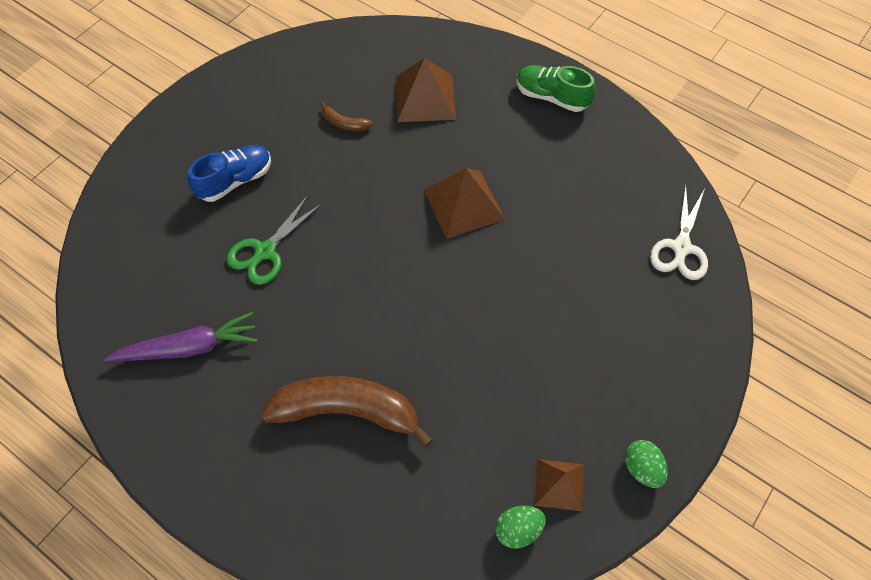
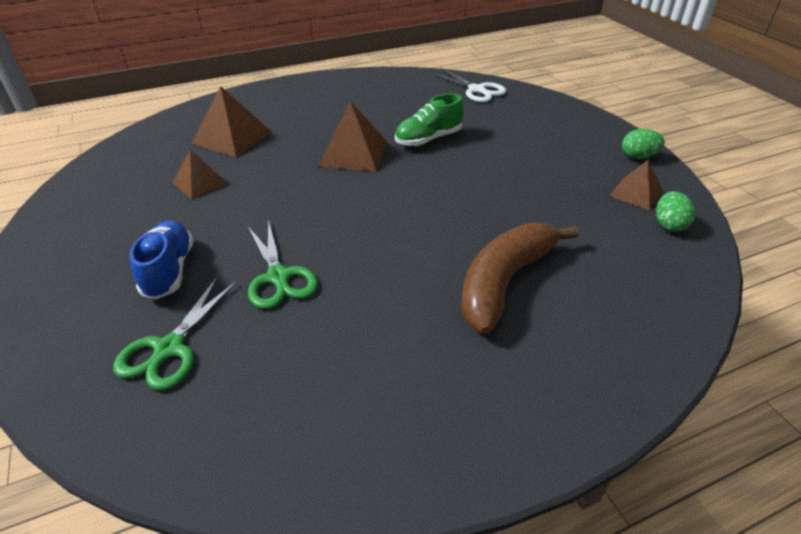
camera: 60 degrees left, 20 degrees down
(168, 234) = (169, 348): none -> green scissors
(189, 348) = (339, 381): purple carrot -> none
(344, 123) = (199, 183): brown banana -> brown pyramid
(552, 97) = (305, 91): green shoe -> green shoe (428, 139)

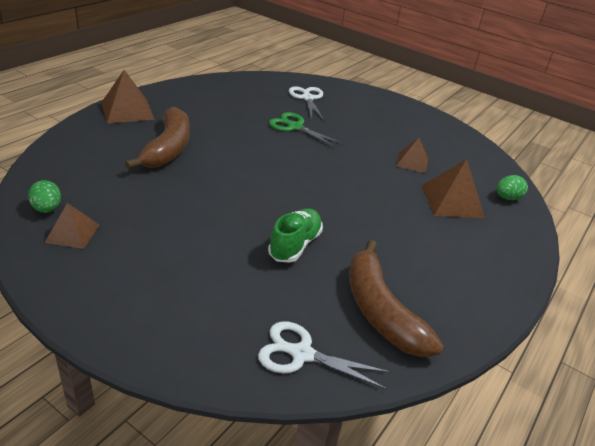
camera: 145 degrees right, 5 degrees down
(169, 270) = (351, 119): blue shoe -> none
(169, 348) = (307, 98): green scissors -> white scissors
(353, 153) = (343, 211): brown pyramid -> brown pyramid (127, 110)
(404, 94) = (380, 311): none -> brown banana
(638, 157) = (63, 283): green egg -> green egg (507, 198)

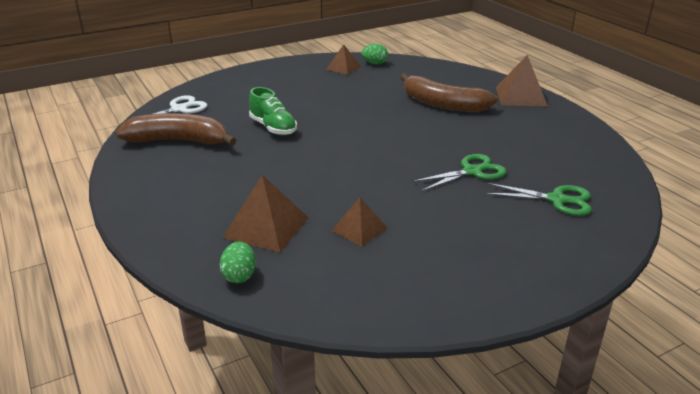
camera: 120 degrees right, 5 degrees down
(307, 98) = (557, 200): white scissors -> green scissors

